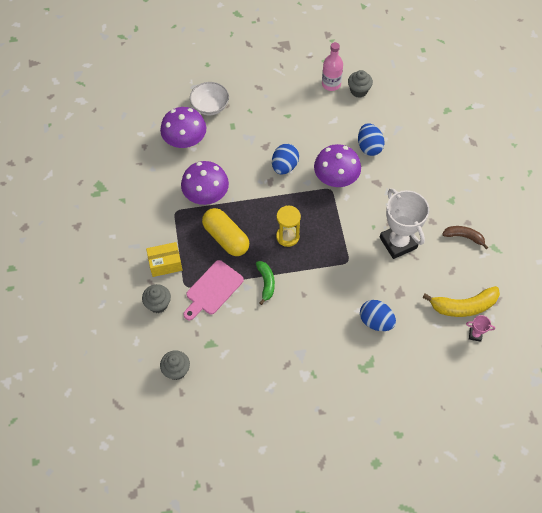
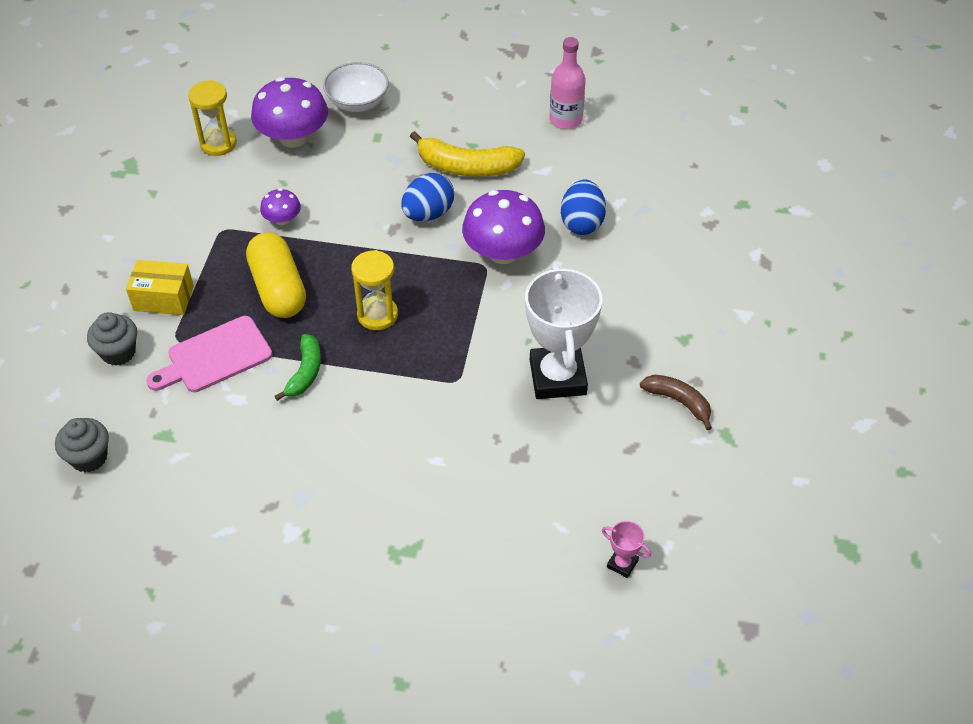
camera: 20 degrees right, 10 degrees down
(144, 157) = (218, 143): none -> yellow hourglass
(206, 194) = (282, 219): purple mushroom -> purple mushroom, size x0.50
(358, 91) = (606, 139): grey cupcake -> none
(376, 321) = (456, 487): blue egg -> none
(463, 306) = (624, 510): yellow banana -> yellow banana (467, 167)

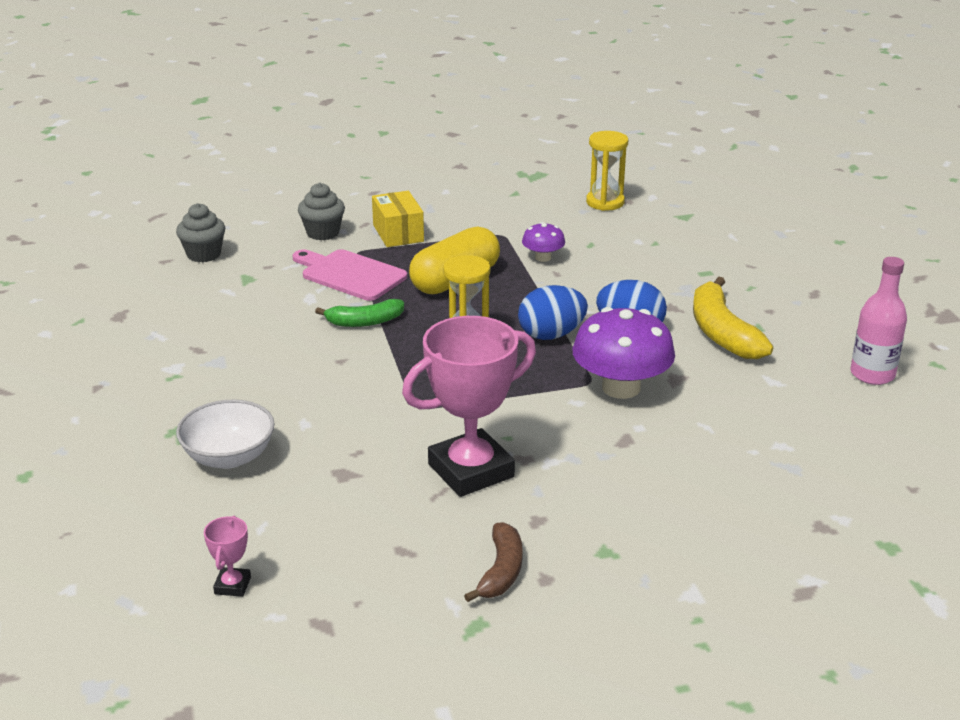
camera: 65 degrees right, 20 degrees down
(293, 137) = (654, 232): purple mushroom -> none
(357, 102) = (740, 250): white bowl -> white bowl (229, 457)
(557, 377) = (471, 470): white trophy -> pink trophy
(582, 223) = (719, 428): blue egg -> blue egg (551, 335)

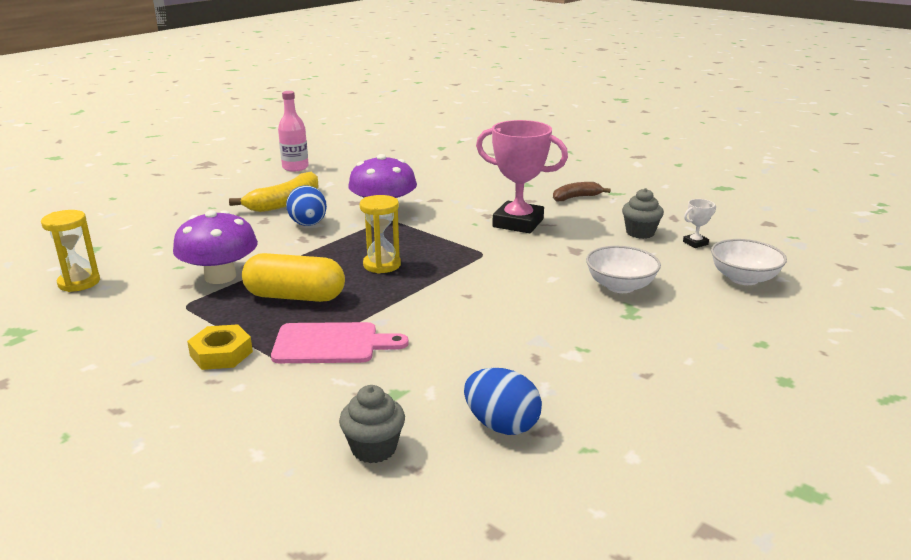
camera: 125 degrees left, 5 degrees down
(114, 557) = (743, 278): none -> white bowl
(232, 585) = (695, 243): pink trophy -> white trophy
(323, 233) = (254, 396): grey cupcake -> grey cupcake (640, 233)
(350, 274) = (331, 344): pink cutting board -> pink cutting board turned 90 degrees counterclockwise
(365, 322) = (403, 307): green banana -> none
(398, 233) = (221, 353): yellow box -> yellow nut
(543, 257) = (220, 276): purple mushroom -> purple mushroom, size x1.99
(551, 335) = (343, 242): blue egg -> blue egg (501, 425)

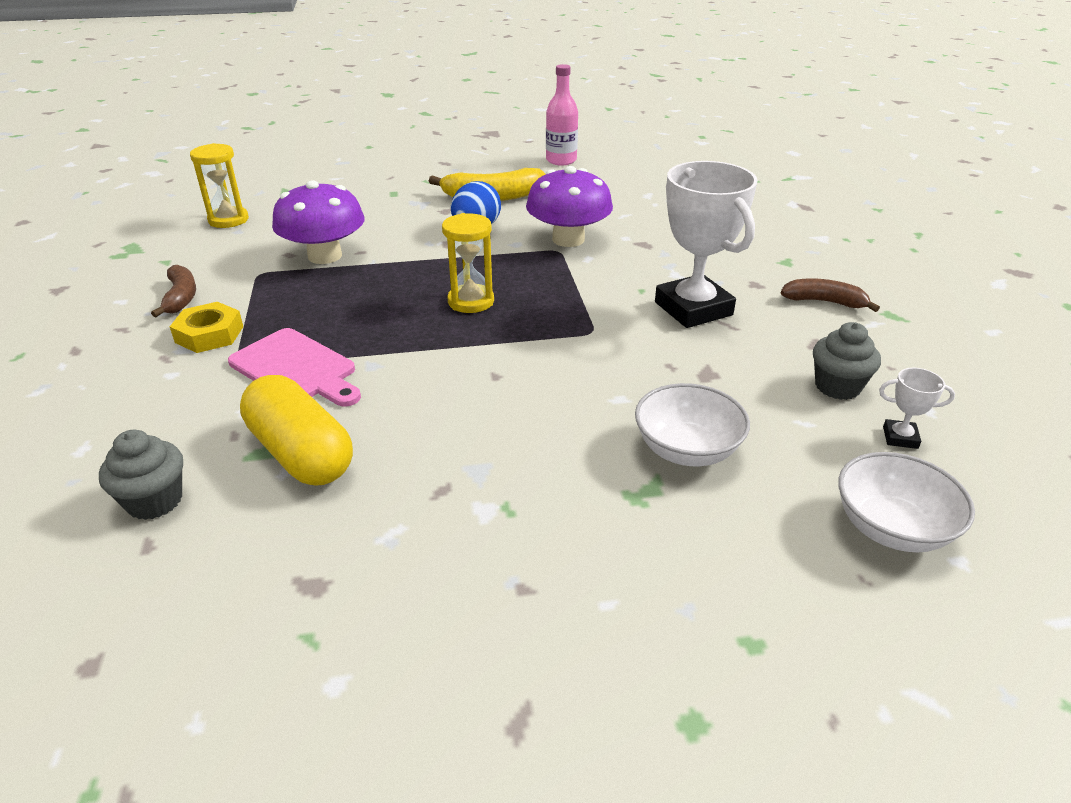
camera: 40 degrees right, 10 degrees up
(145, 343) = (181, 297): none -> brown banana
(295, 296) = (347, 303): yellow capsule -> yellow capsule (301, 453)
(501, 425) = (284, 549): blue egg -> none
(518, 223) = (693, 309): pink trophy -> white trophy

